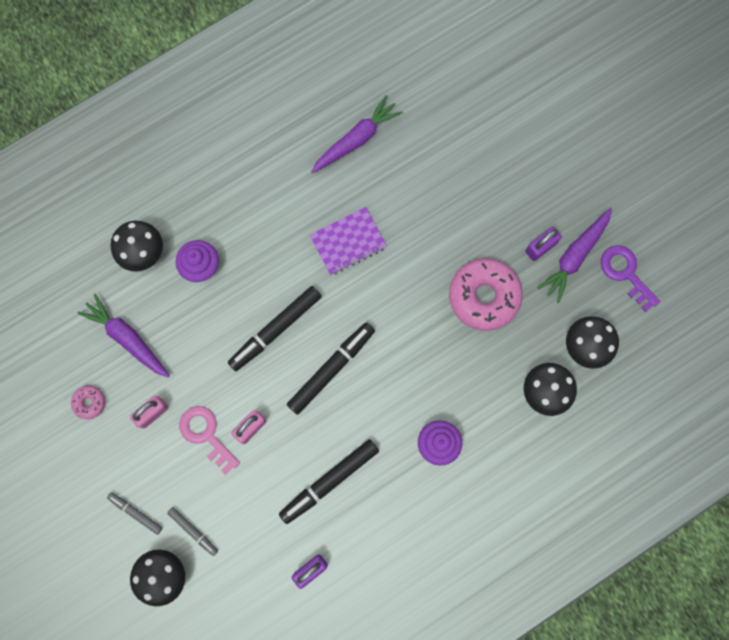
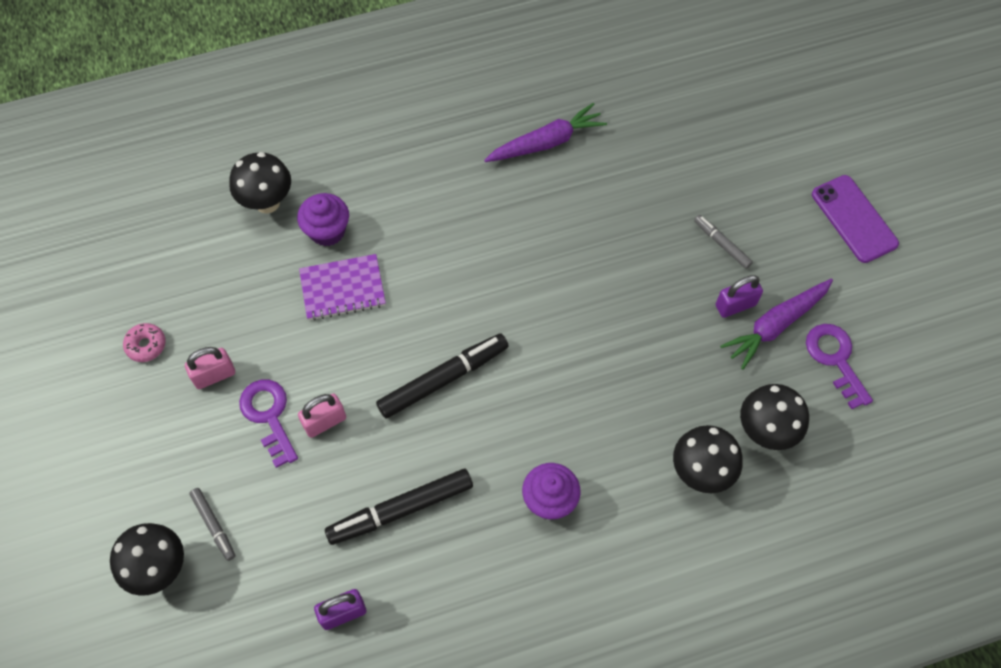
camera: 15 degrees right, 15 degrees down
(127, 338) = (216, 286): purple carrot -> none
(135, 513) = (152, 485): grey marker -> grey marker (722, 244)
(206, 434) = (269, 416): pink key -> purple key
(275, 329) = (390, 319): black marker -> none
(348, 242) = (505, 245): purple notebook -> purple notebook (343, 289)
(484, 296) = (652, 343): pink donut -> none
(617, 147) = (854, 219): none -> purple phone

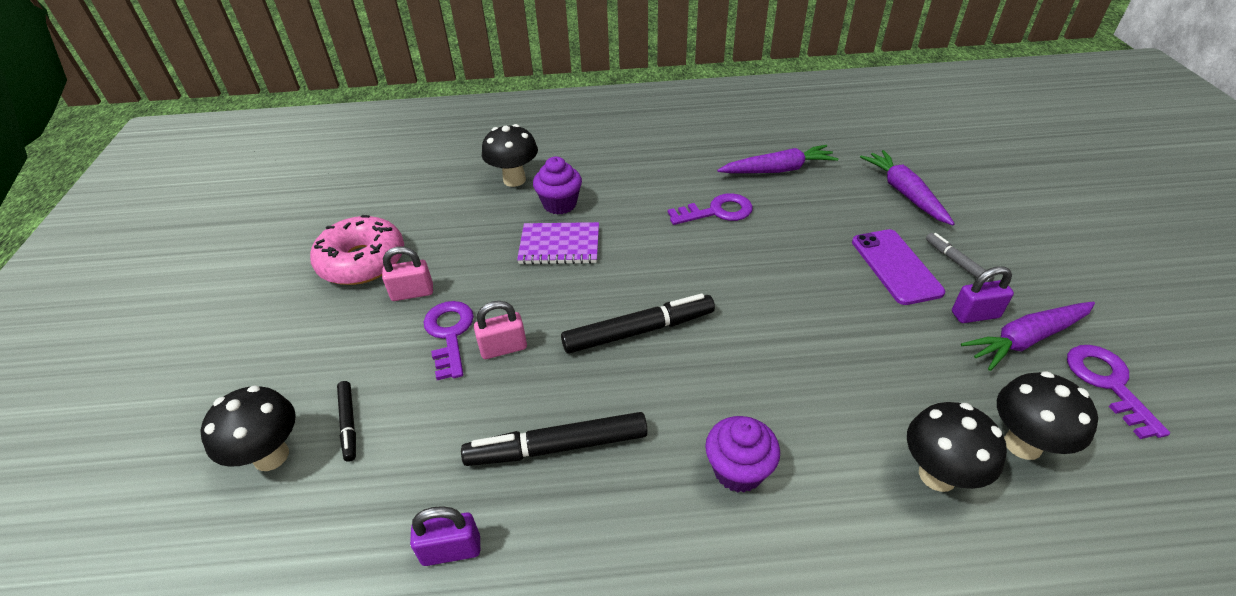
camera: 15 degrees right, 20 degrees down
(146, 345) = (362, 261): pink donut -> pink donut, size x2.20
(213, 525) = (348, 423): grey marker -> black marker
(492, 215) = (717, 211): none -> purple key
(675, 157) = (904, 193): none -> purple carrot
(854, 219) = (1108, 261): purple phone -> purple phone (895, 266)

